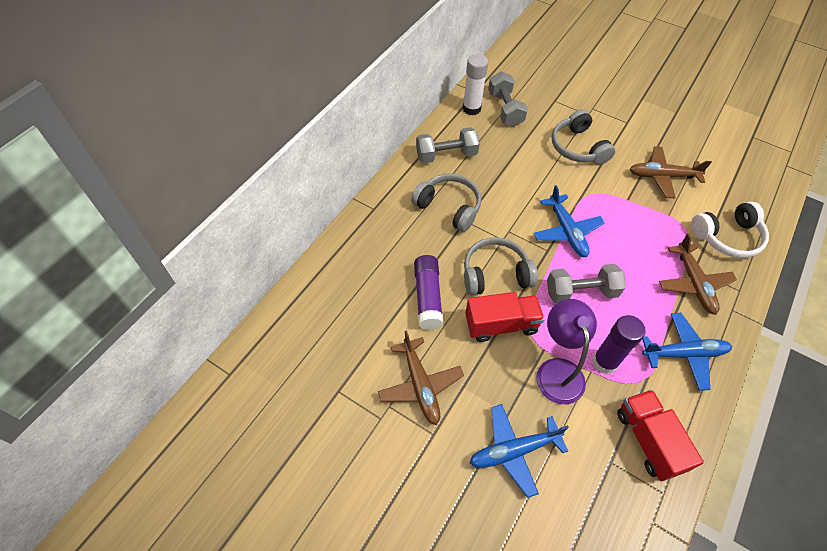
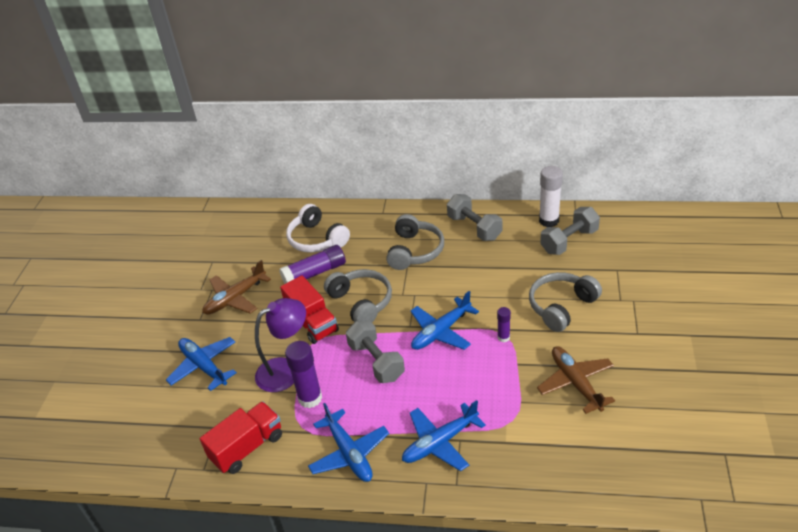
camera: 70 degrees right, 15 degrees down
(594, 195) = (503, 337): none -> purple glue stick
(693, 283) = (440, 442): brown plane -> blue plane
(727, 237) = (526, 459): white headphones -> white headphones (317, 239)

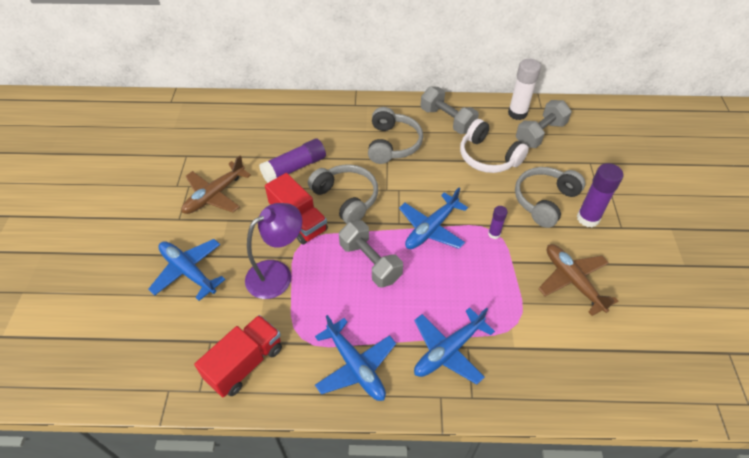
camera: 10 degrees left, 10 degrees up
(310, 398) = (306, 305): purple glue stick -> purple glue stick (588, 218)
(317, 239) = (292, 132): white headphones -> white headphones (488, 157)

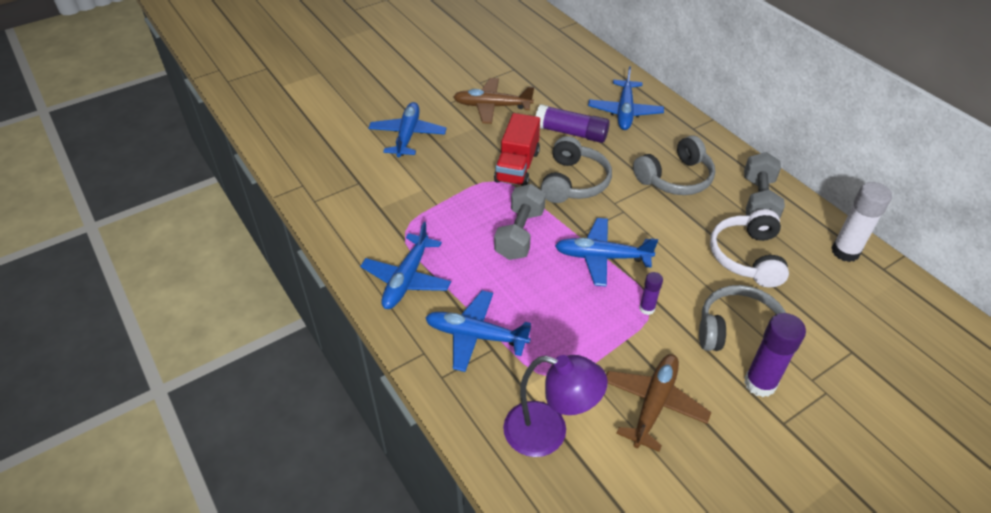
camera: 55 degrees right, 5 degrees down
(245, 363) = (356, 212): red truck -> none
(277, 274) = (452, 184): purple lamp -> purple lamp (548, 433)
(303, 126) = (624, 112): none -> blue plane
(540, 134) = (839, 285): grey dumbbell -> none

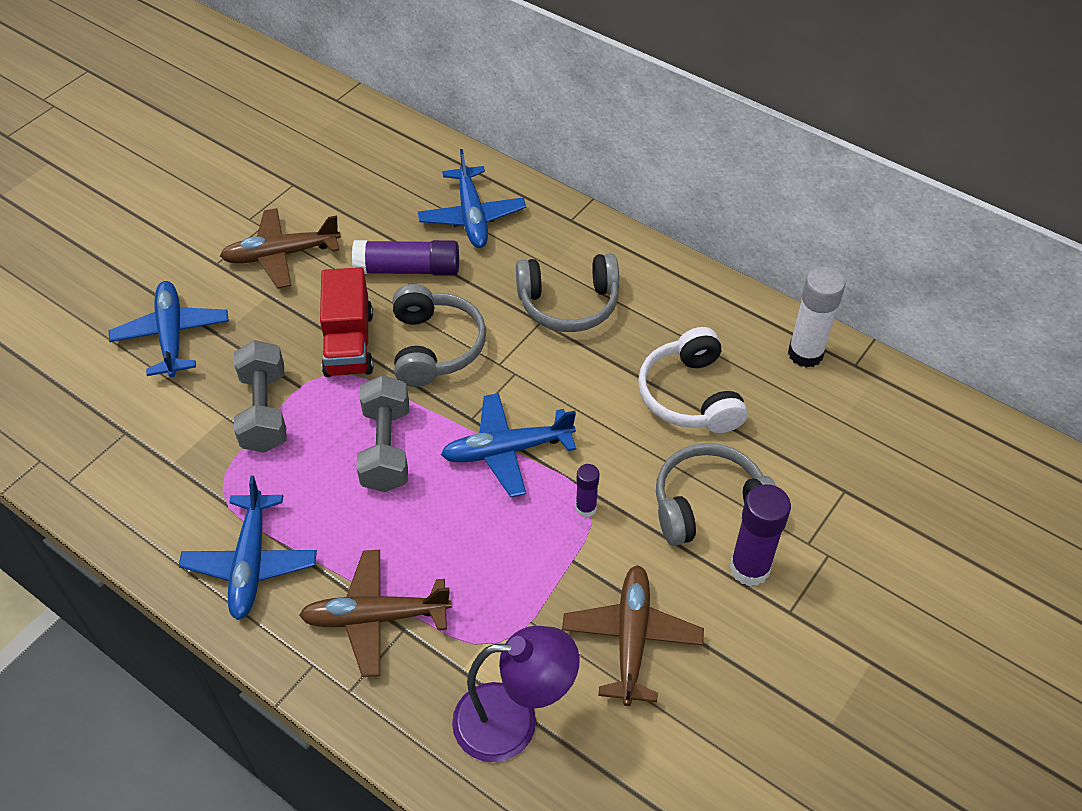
camera: 20 degrees left, 5 degrees up
(475, 336) = (375, 617): blue plane -> brown plane
(675, 178) = (568, 304): grey headphones -> grey headphones turned 45 degrees clockwise
(758, 201) = (683, 309): grey dumbbell -> grey dumbbell (264, 411)

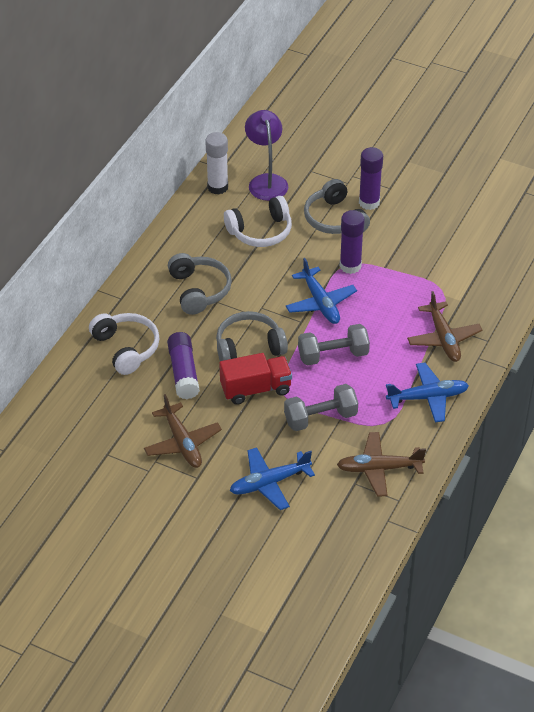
camera: 100 degrees left, 5 degrees down
(472, 216) = (126, 348): blue plane -> white headphones
(513, 721) = (481, 278): purple lamp -> purple lamp (266, 181)
(586, 508) = (350, 266): purple glue stick -> purple glue stick, size x1.85
(631, 638) = (423, 241): brown plane -> brown plane (379, 469)

